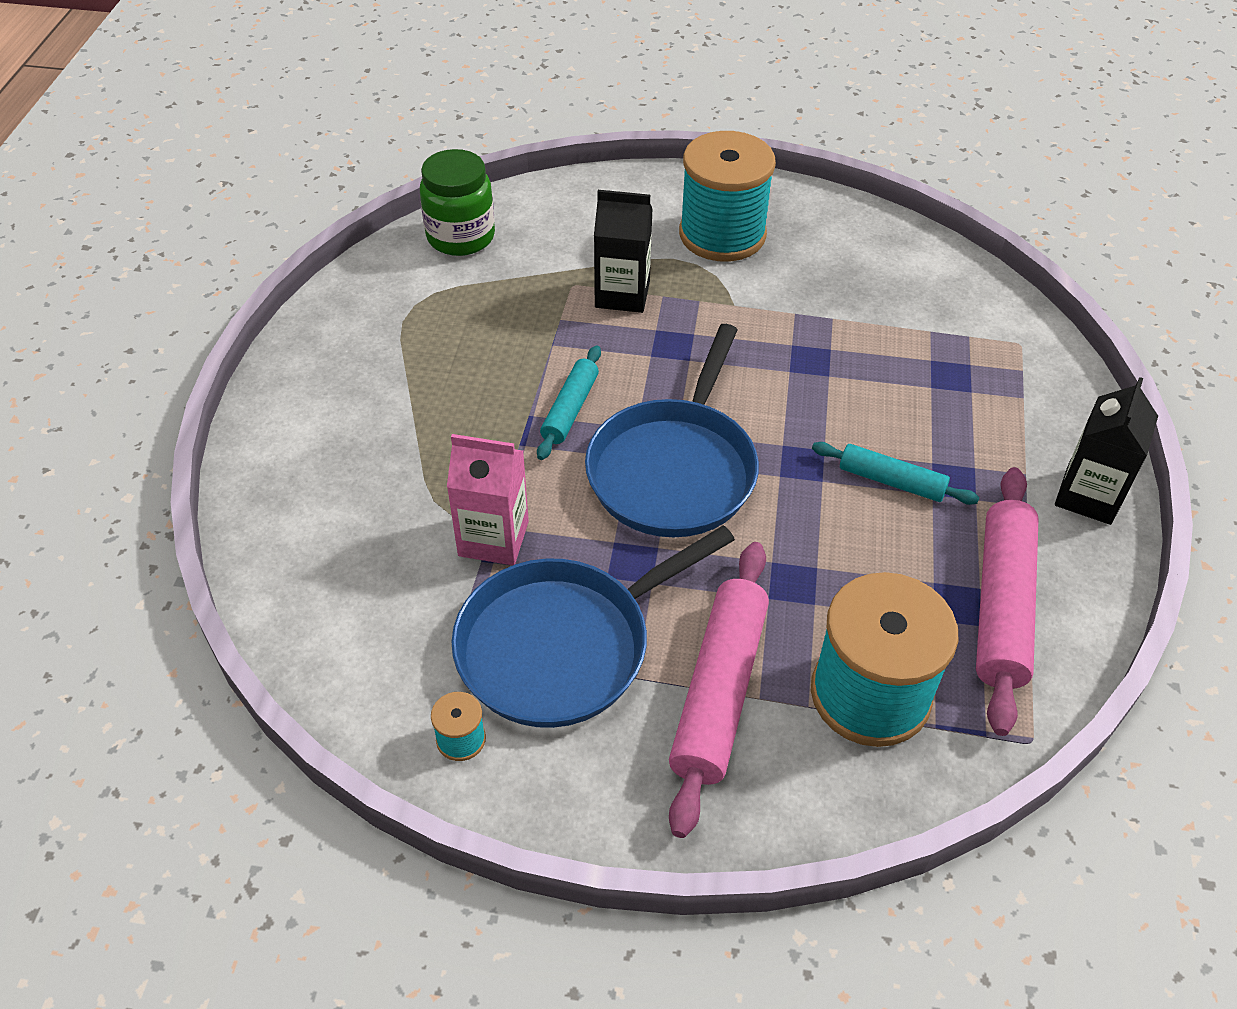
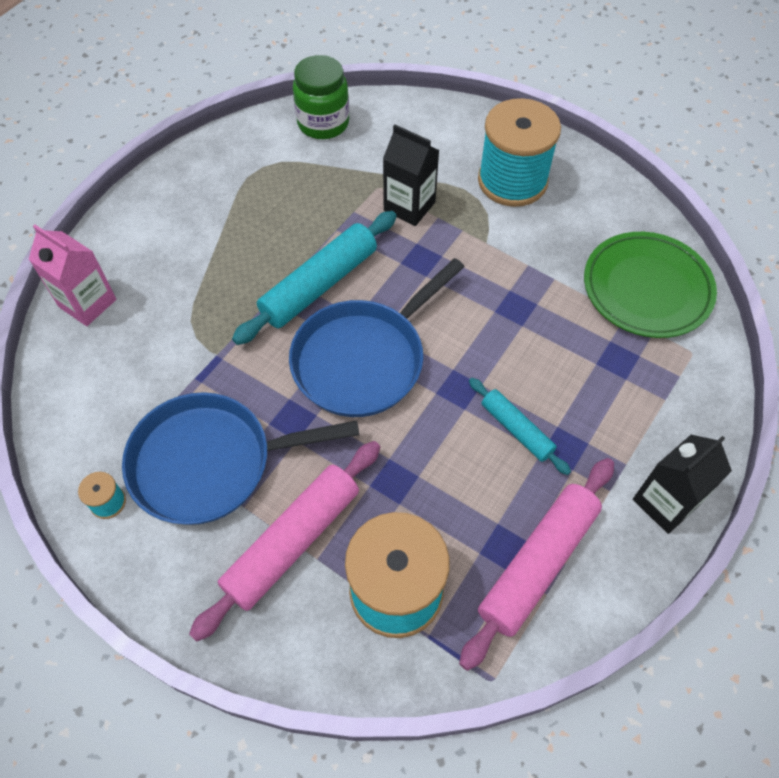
camera: 25 degrees right, 10 degrees up
(493, 538) = (212, 364): pink carton -> pink carton (87, 303)
(570, 409) = (319, 285): turquoise rolling pin -> turquoise rolling pin, size x1.75
(934, 297) = (646, 289): none -> green plate

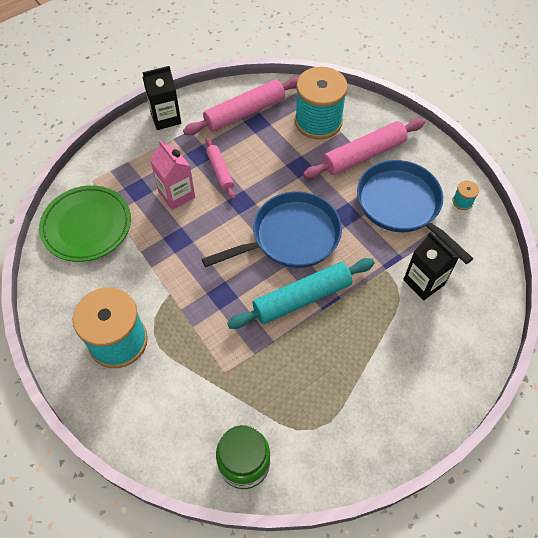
camera: 160 degrees left, 0 degrees up
(87, 303) = (473, 337): pink carton -> pink carton (176, 194)
(209, 463) = (401, 205): blue pan -> blue pan turned 135 degrees counterclockwise
(409, 206) = (209, 344): black carton -> black carton (423, 282)
(516, 429) = (220, 171): turquoise rolling pin -> pink rolling pin

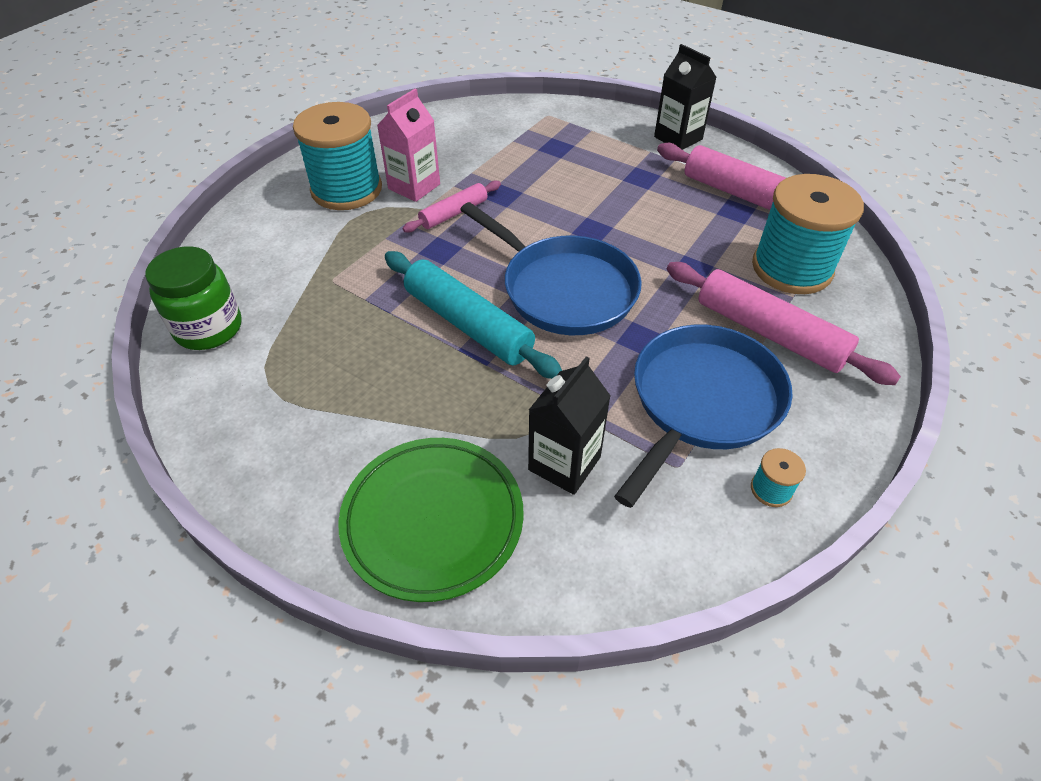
camera: 70 degrees right, 10 degrees down
(87, 226) = (485, 129): green plate -> green plate (433, 520)
(176, 194) = (568, 176): pink carton -> pink carton (414, 186)
(220, 171) = (629, 200): pink rolling pin -> pink rolling pin (454, 213)

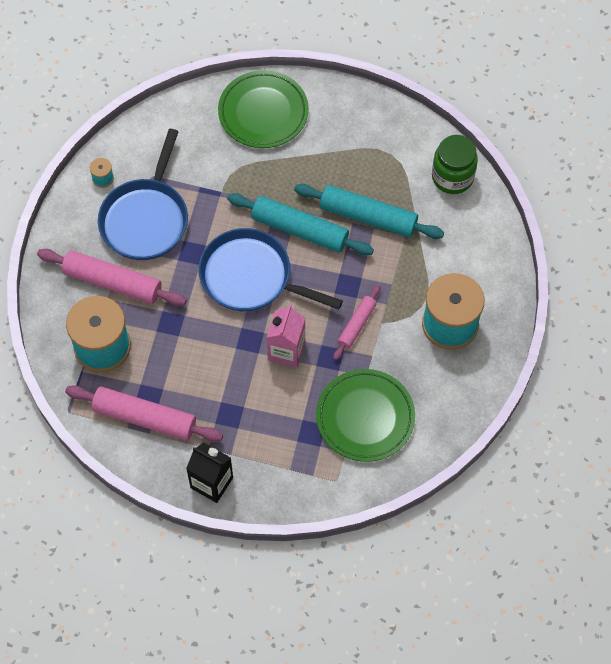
camera: 160 degrees right, 15 degrees up
(362, 314) = (368, 217): none -> turquoise rolling pin
(414, 186) = (401, 345): pink carton -> pink carton (286, 350)
(492, 146) = (365, 417): none -> green plate
(564, 463) = (210, 159): black carton -> none

